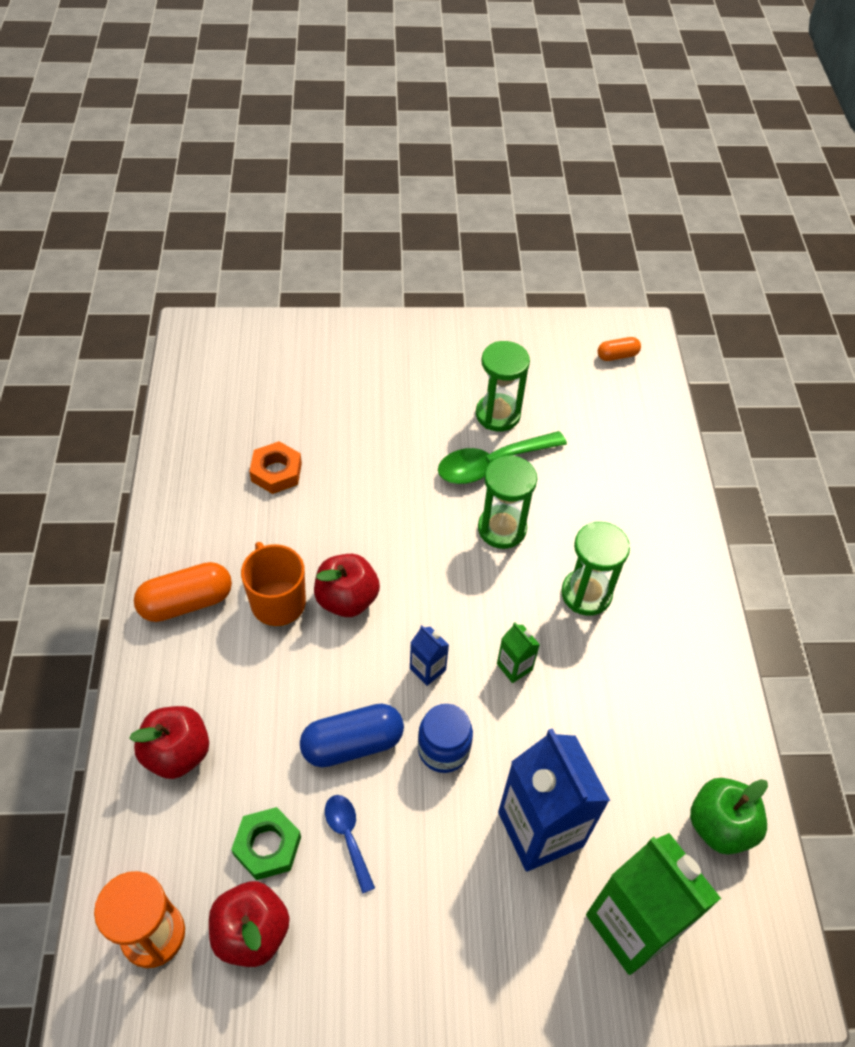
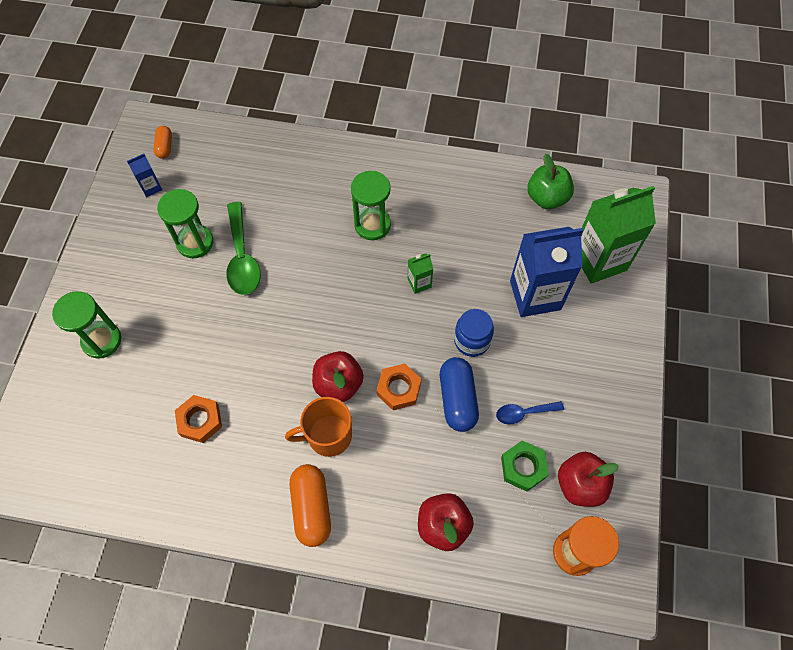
camera: 75 degrees left, 10 degrees up
(353, 668) = (398, 389): none -> orange nut
(427, 669) = (409, 339): blue carton -> blue carton (151, 187)
(502, 529) = (304, 264): green hourglass -> green hourglass (102, 340)

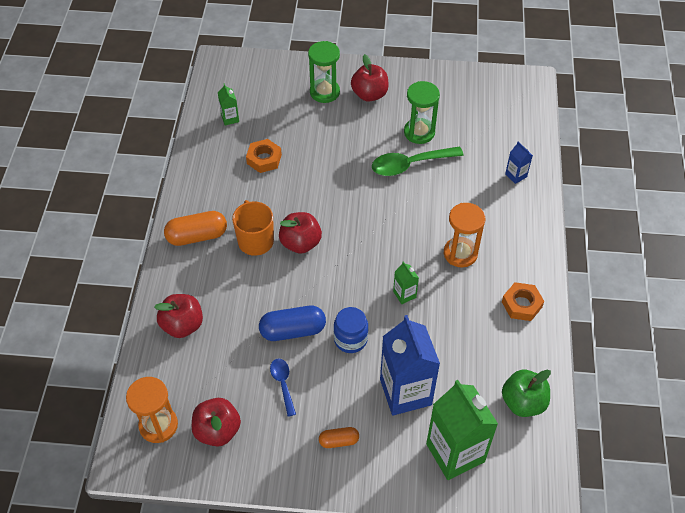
camera: 85 degrees right, 10 degrees down
(118, 463) = (230, 118): none -> green carton
(120, 289) = (369, 94): none -> red apple
(151, 187) = (467, 96): blue carton -> blue carton (516, 175)
(165, 147) = (510, 98): orange capsule -> orange capsule (339, 441)
(372, 225) = (460, 253): green hourglass -> orange hourglass
(398, 389) = (299, 286): orange nut -> orange nut (521, 304)
(523, 467) = (232, 384): green nut -> none

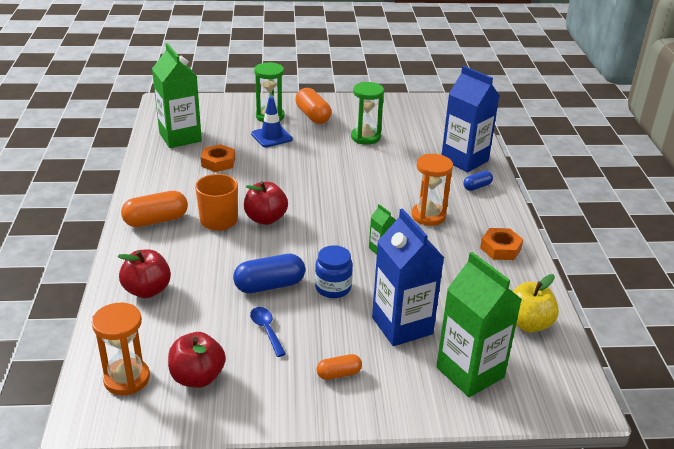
camera: 10 degrees left, 20 degrees down
(230, 118) = (180, 137): green carton -> green carton, size x2.27
(322, 124) = (271, 136): none -> blue traffic cone
(369, 94) = (313, 116): red apple -> orange capsule
(410, 165) = (362, 158): green spoon -> none
(516, 175) = (464, 160): blue carton -> blue carton, size x2.27
(519, 216) = (477, 186): none -> blue capsule
(523, 402) = (528, 324): green apple -> yellow apple

